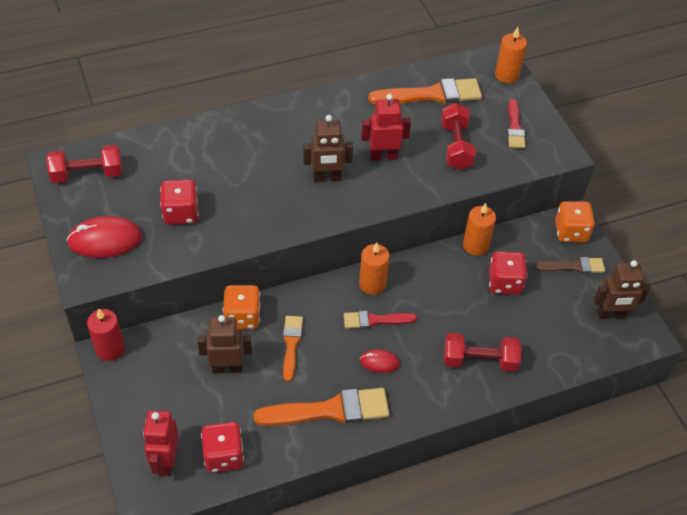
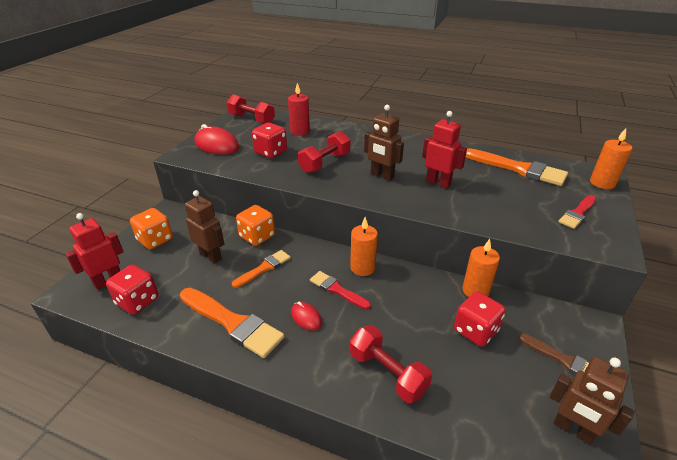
camera: 45 degrees right, 15 degrees down
(110, 349) = (171, 210): red candle -> red candle (300, 131)
(456, 146) = (506, 202): red dumbbell -> red dumbbell (325, 163)
(570, 232) = (585, 332): orange dice -> orange dice (155, 240)

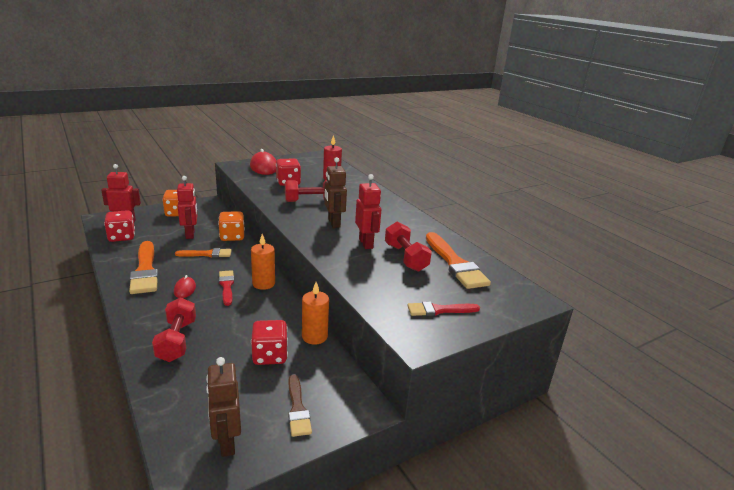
camera: 35 degrees right, 10 degrees down
(211, 256) = (190, 234): brown robot -> red robot
(251, 119) = (314, 161): red dumbbell -> red dumbbell (405, 257)
(602, 183) = (515, 305): orange candle -> none

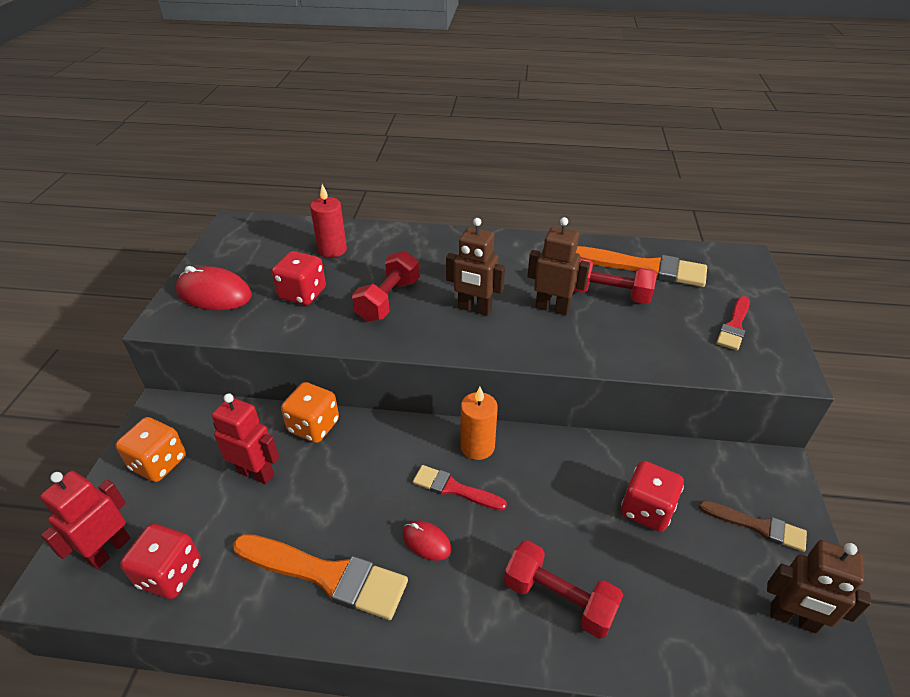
camera: 50 degrees left, 15 degrees up
(207, 254) = (341, 476): orange brush -> none
(314, 336) = (630, 450): orange candle -> none
(366, 243) = (552, 308): red robot -> brown robot

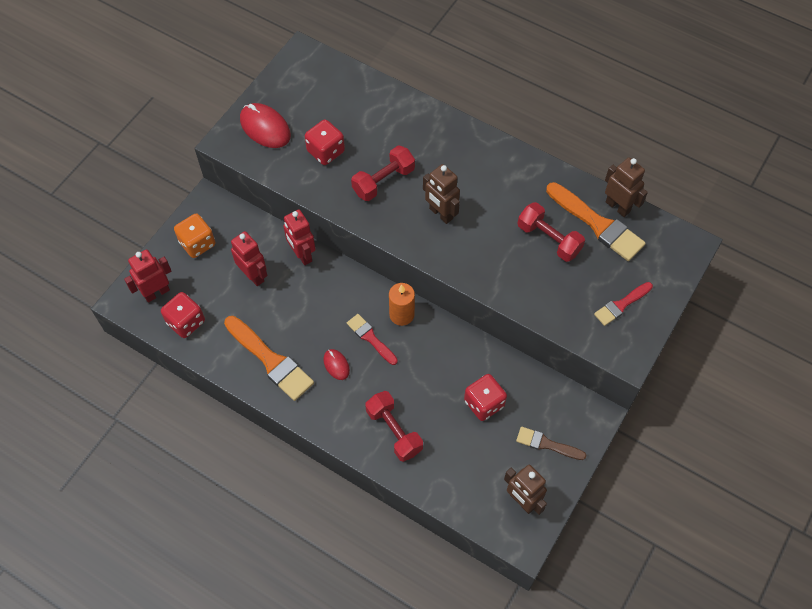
camera: 25 degrees right, 20 degrees up
(313, 426) = (302, 254): orange dice -> red robot
(332, 250) = (365, 112): red candle -> none
(552, 308) = (498, 235): brown robot -> brown robot (617, 207)
(757, 526) = (547, 444): brown brush -> brown brush turned 150 degrees clockwise

